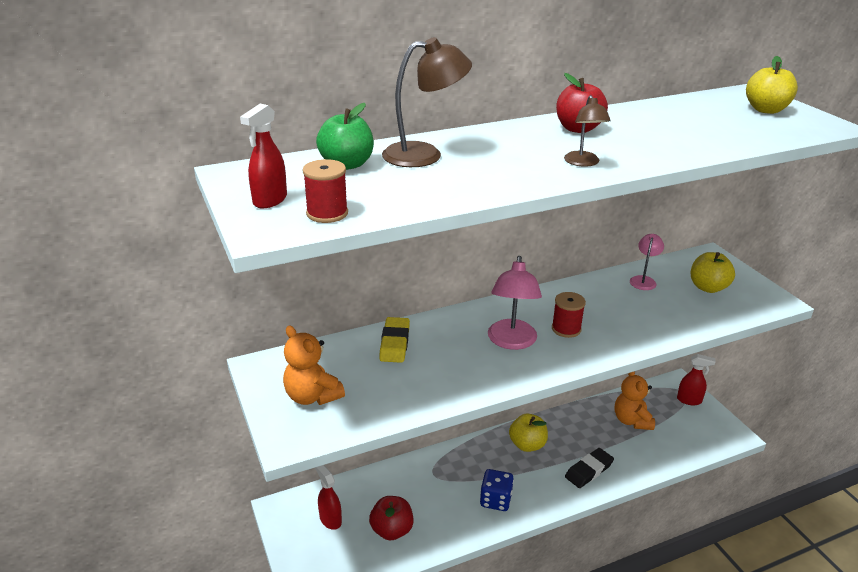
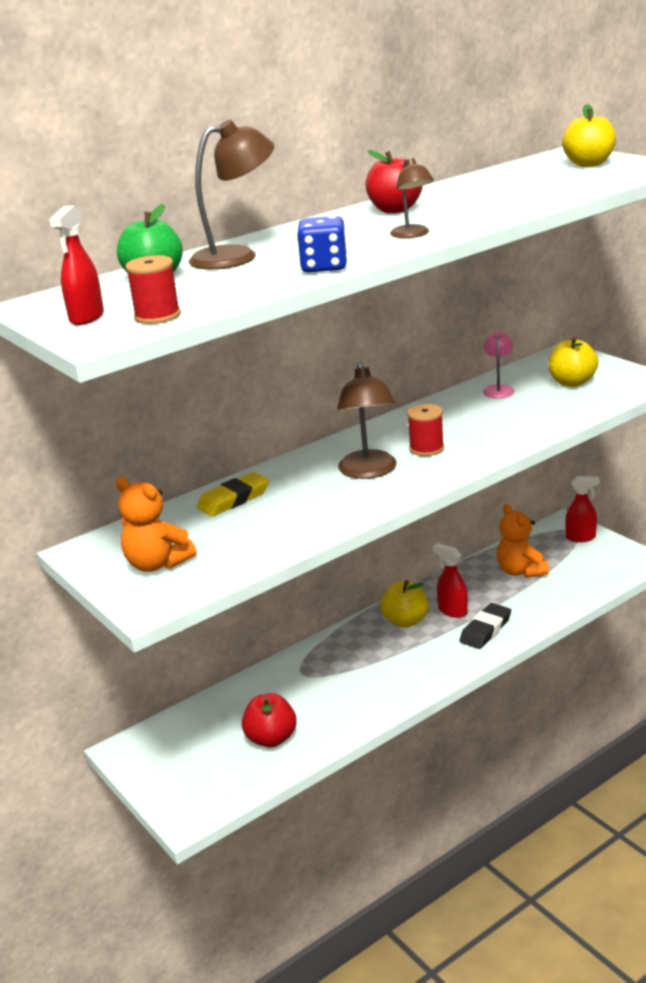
camera: 10 degrees left, 5 degrees down
(330, 519) = (192, 746): red spray bottle -> red spray bottle (452, 611)
(394, 343) = (233, 499): yellow eraser -> yellow eraser turned 60 degrees clockwise
(495, 500) = (386, 682): blue dice -> blue dice (324, 267)
(511, 342) = (369, 471): pink lamp -> brown lamp

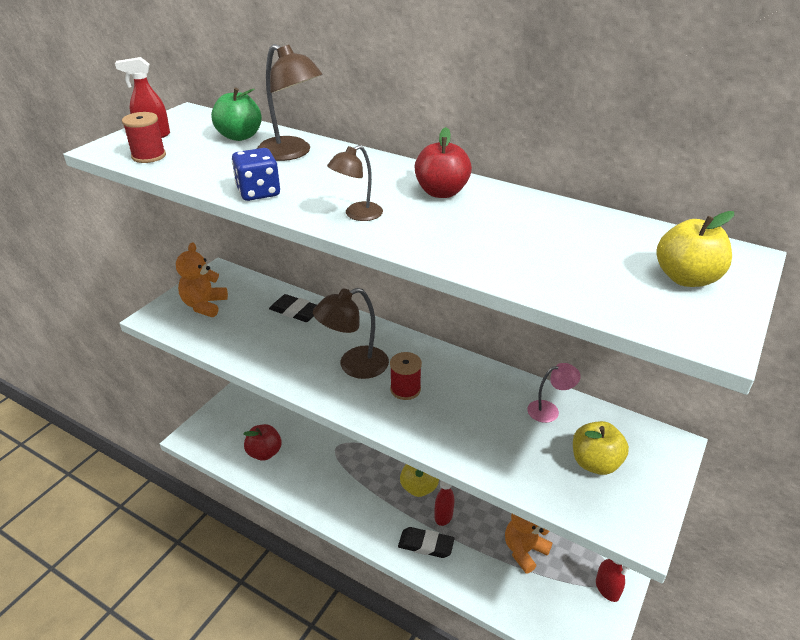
camera: 65 degrees right, 10 degrees up
(233, 499) = (296, 311): yellow eraser -> black eraser

